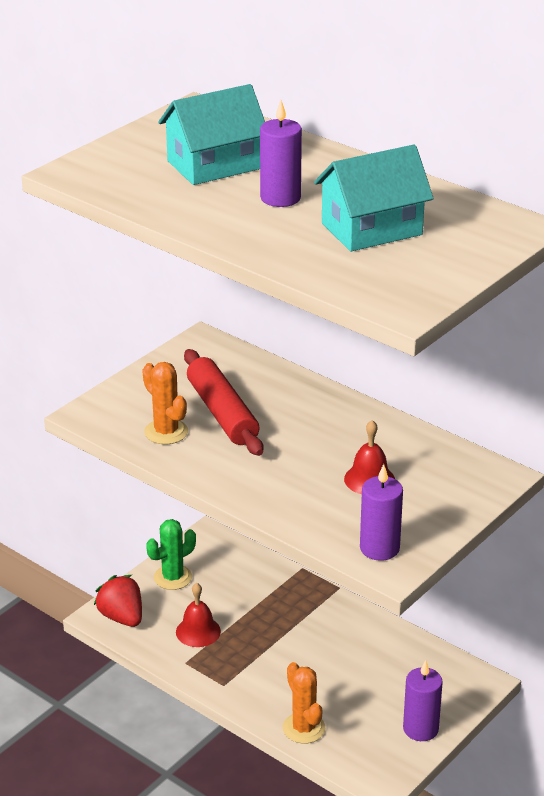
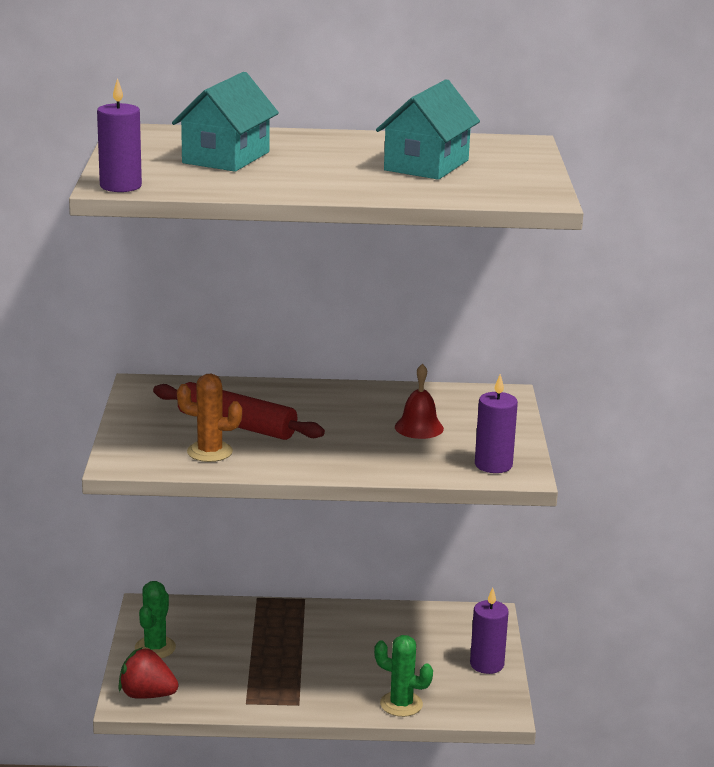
camera: 40 degrees left, 10 degrees down
(198, 631) = (228, 676): red bell -> none
(280, 198) = (321, 164): purple candle -> purple candle (120, 186)
(303, 728) = (401, 704): orange cactus -> green cactus

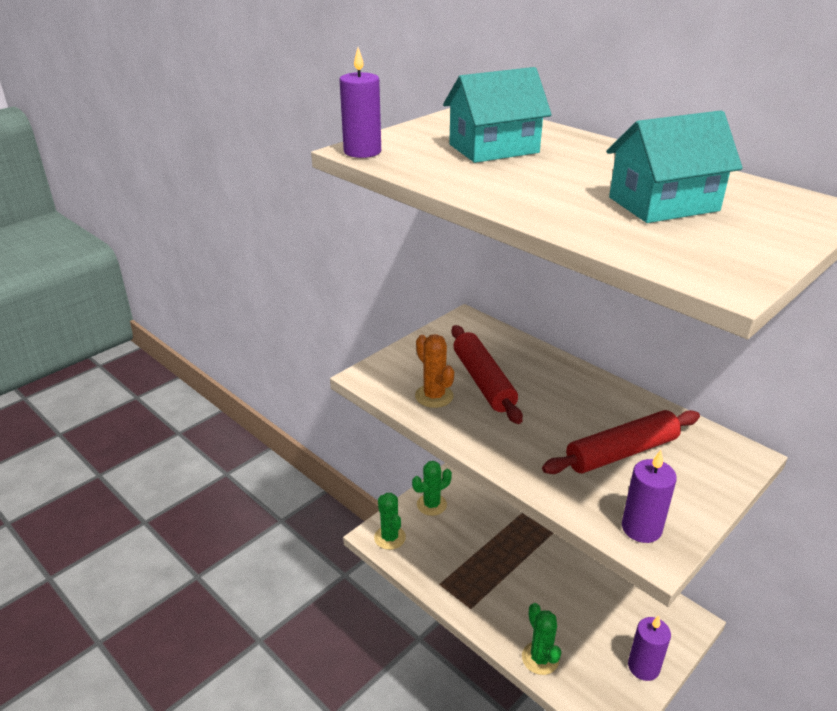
camera: 45 degrees right, 10 degrees up
(147, 695) = (390, 537): red strawberry -> green cactus
(419, 427) = (621, 452): red bell -> red rolling pin

